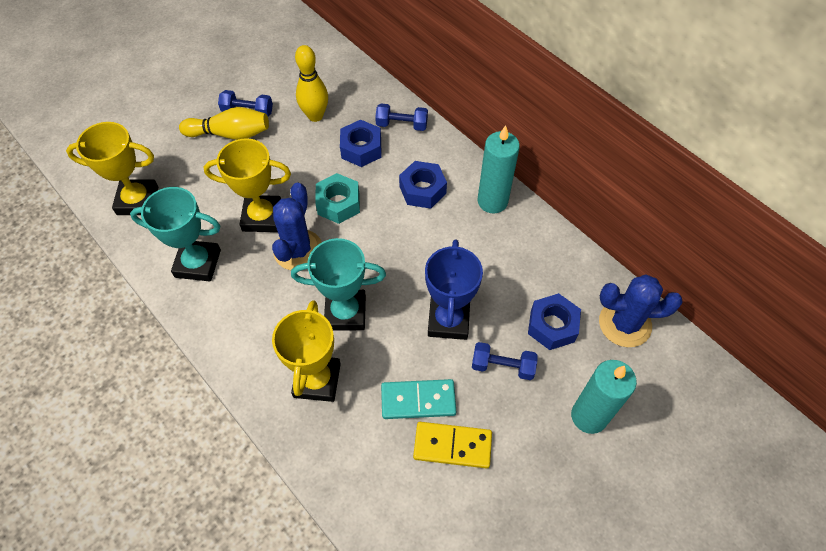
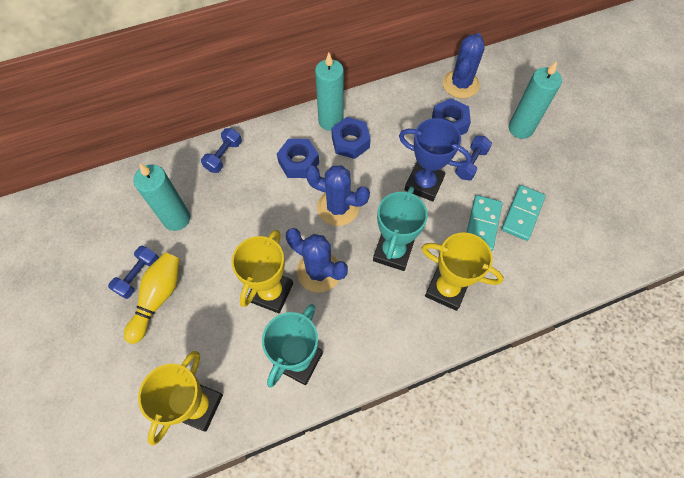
camera: 70 degrees left, 5 degrees up
(315, 116) = (176, 219): yellow bowling pin -> turquoise candle
(338, 203) = (284, 227): turquoise nut -> none
(361, 149) = (234, 193): blue nut -> blue nut (350, 142)
(381, 243) = (338, 207): none -> blue cactus
(452, 445) = (522, 213): yellow domino -> turquoise domino

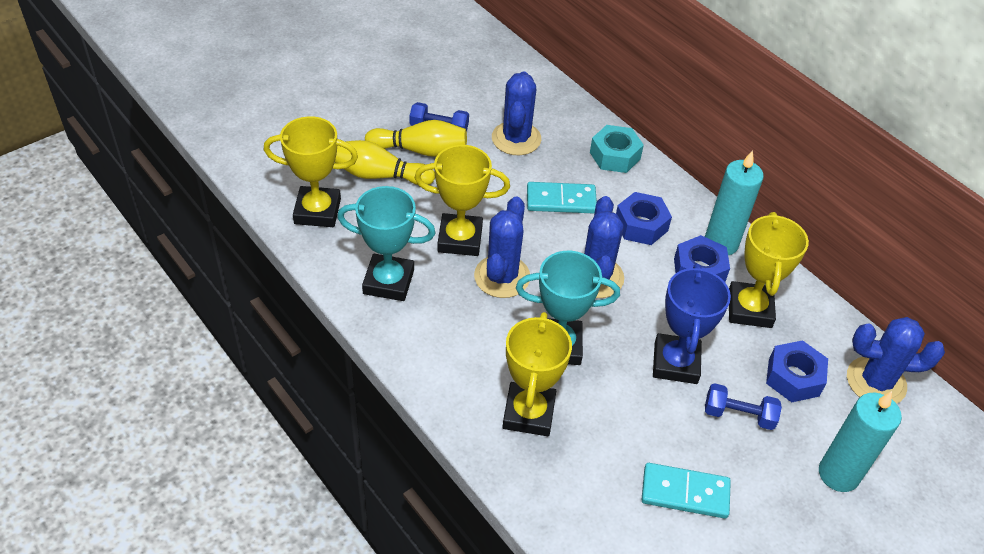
camera: 70 degrees right, 15 degrees down
(174, 341) = (379, 175): none -> yellow bowling pin
(176, 219) = (516, 139): turquoise candle -> blue cactus
(224, 156) = (615, 155): blue dumbbell -> turquoise nut
(390, 126) = (749, 309): none -> yellow trophy
(482, 224) = (644, 442): turquoise domino -> turquoise domino (561, 200)

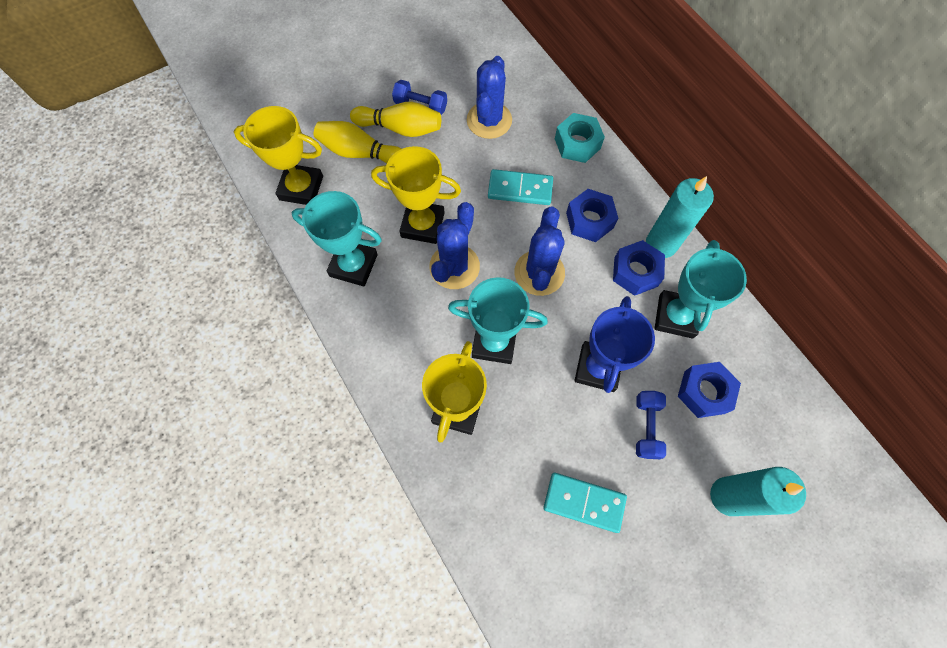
camera: 10 degrees right, 20 degrees up
(738, 415) = (646, 427): blue dumbbell -> blue dumbbell turned 75 degrees clockwise
(749, 309) = (675, 316): yellow trophy -> turquoise trophy
(876, 382) = (781, 403): blue cactus -> none

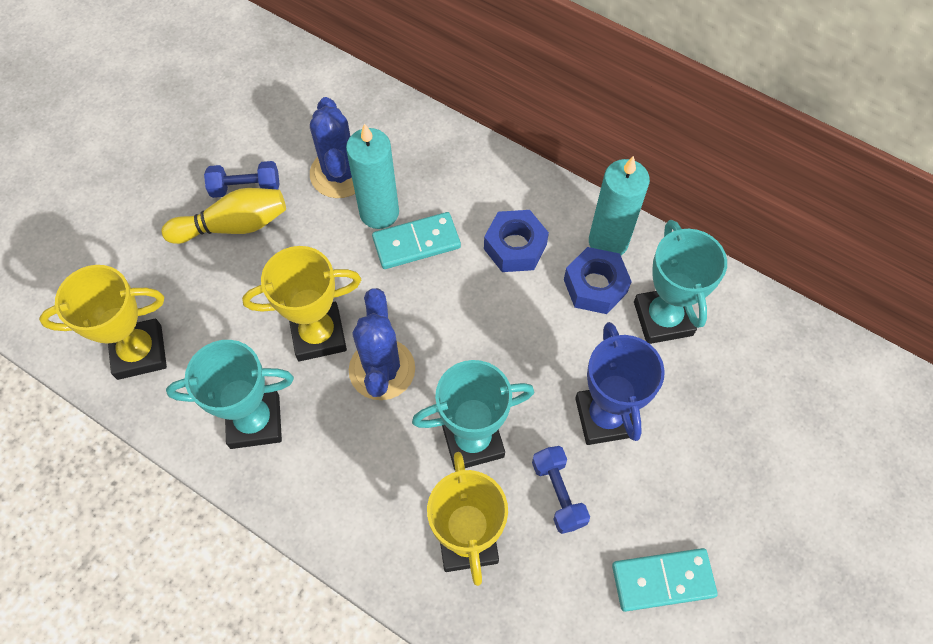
camera: 25 degrees left, 5 degrees down
(360, 153) = (196, 277): yellow bowling pin -> none
(539, 273) = (486, 334): blue cactus -> none
(577, 143) = (458, 161): turquoise nut -> none
(646, 427) = (690, 460): blue dumbbell -> blue dumbbell (558, 493)
(704, 392) = (733, 391): blue nut -> none
(728, 496) = (812, 497): turquoise candle -> turquoise candle (379, 212)

